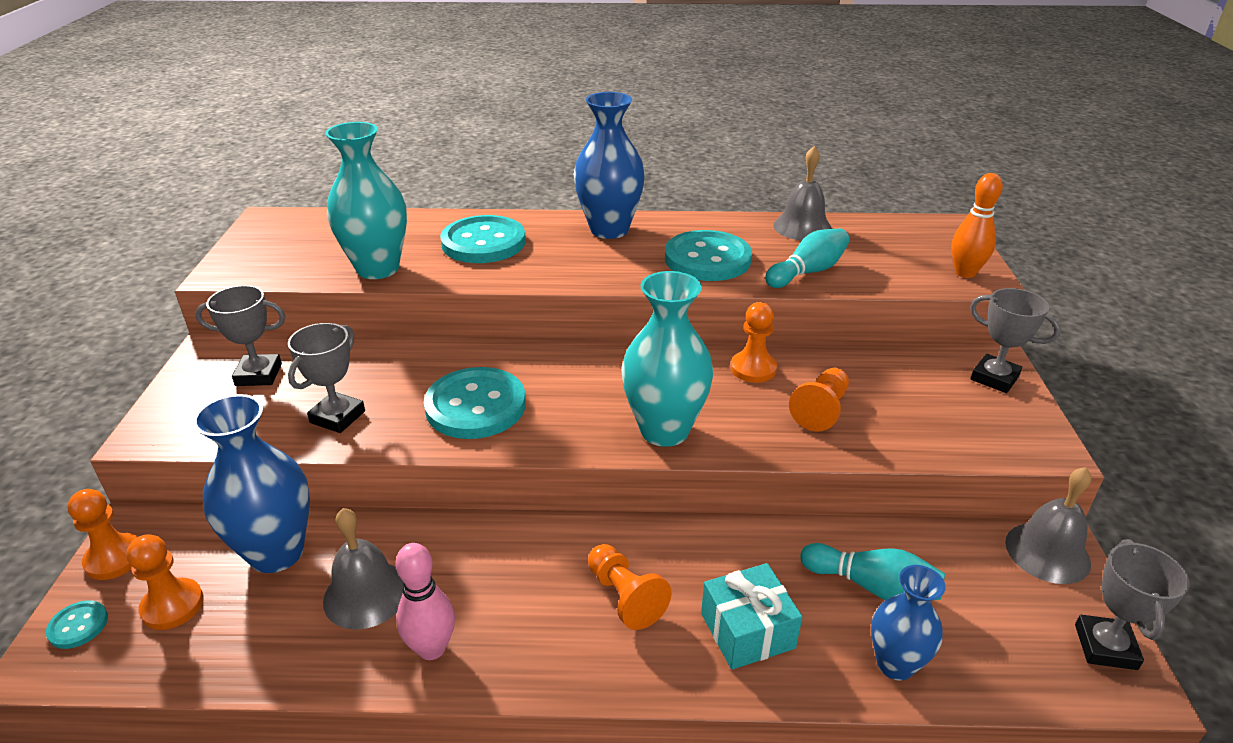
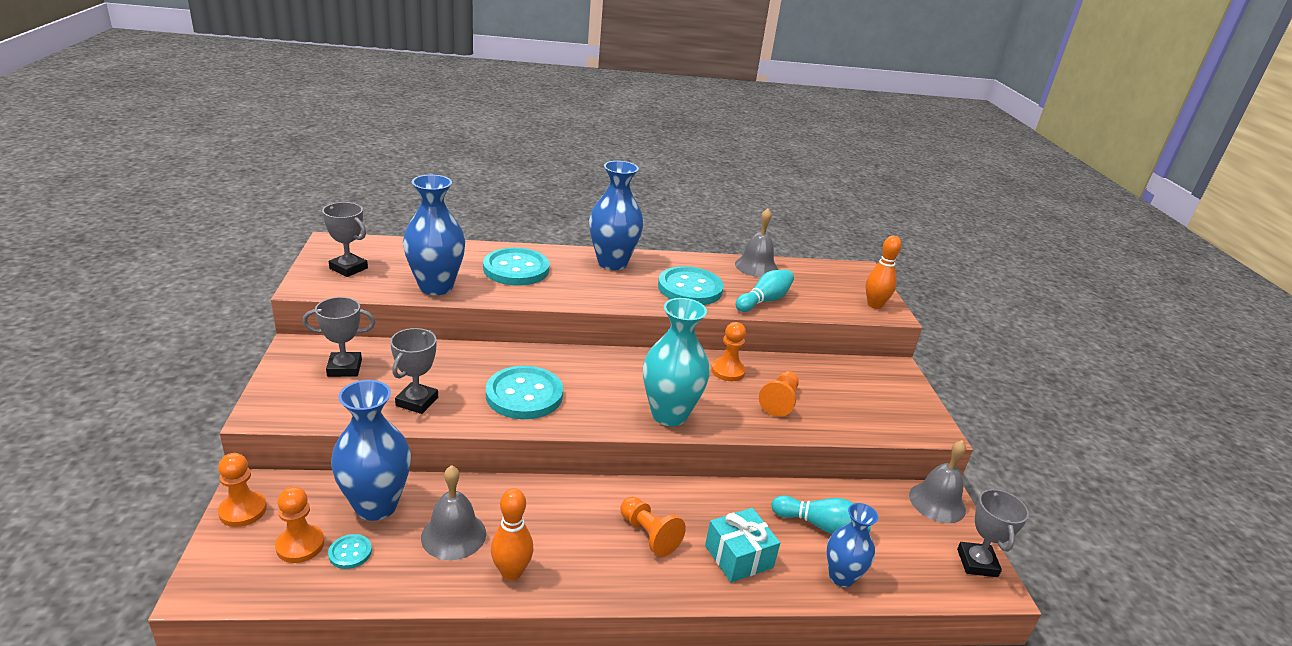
camera: 10 degrees left, 5 degrees down
(78, 626) = (225, 561): turquoise button -> turquoise button (350, 552)
(378, 269) = (436, 287): turquoise vase -> blue vase
(432, 648) = (511, 572): pink bowling pin -> orange bowling pin
(994, 378) = (897, 381): grey trophy -> grey trophy (348, 268)

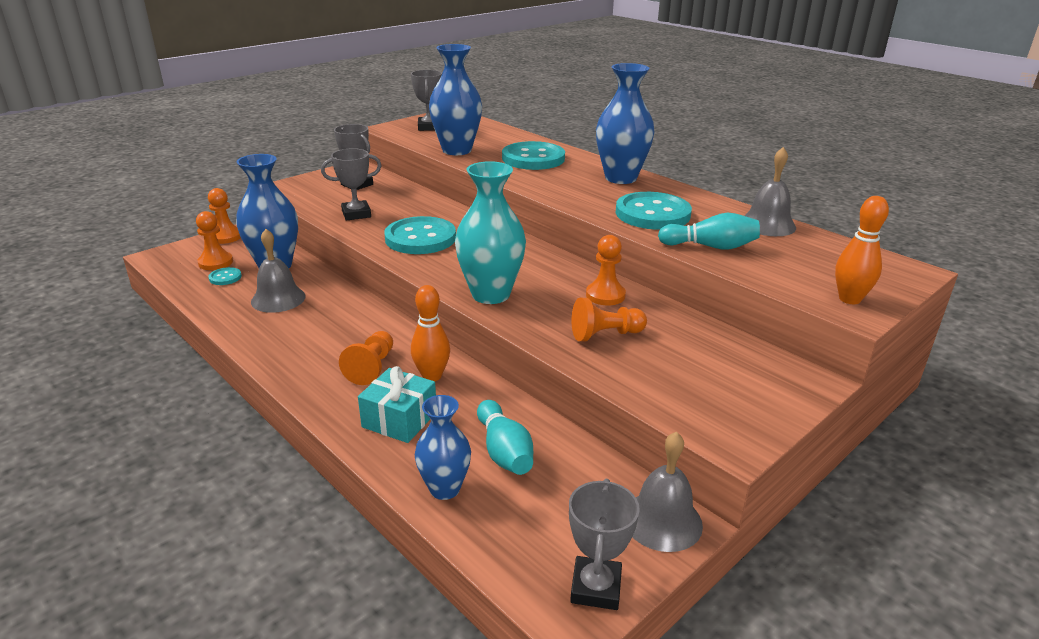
camera: 55 degrees right, 0 degrees up
(511, 572) = (265, 332): orange bowling pin -> orange bowling pin (432, 376)
(977, 563) = (596, 587): grey trophy -> grey trophy turned 45 degrees counterclockwise

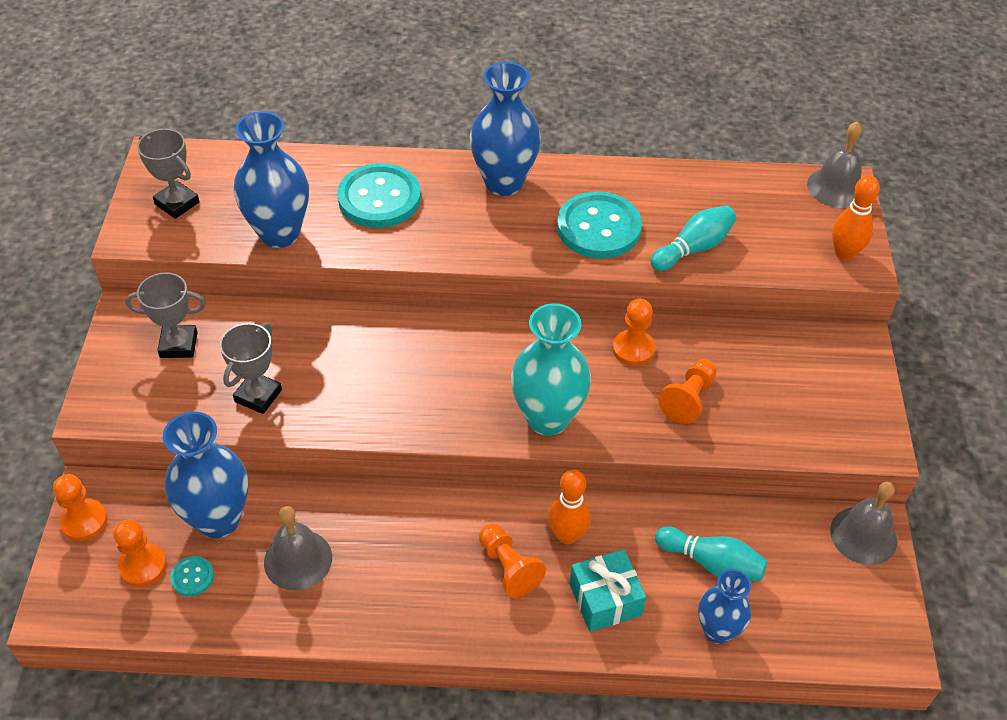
camera: 45 degrees left, 20 degrees up
(420, 238) = (380, 386): turquoise button -> none
(596, 587) = (885, 620): grey trophy -> none
(767, 224) = (697, 183): grey bell -> grey bell (836, 187)

